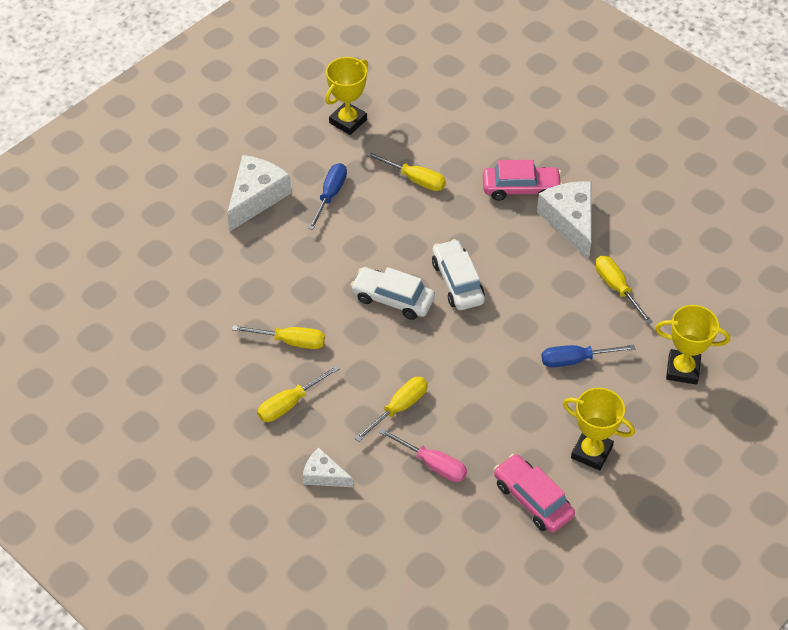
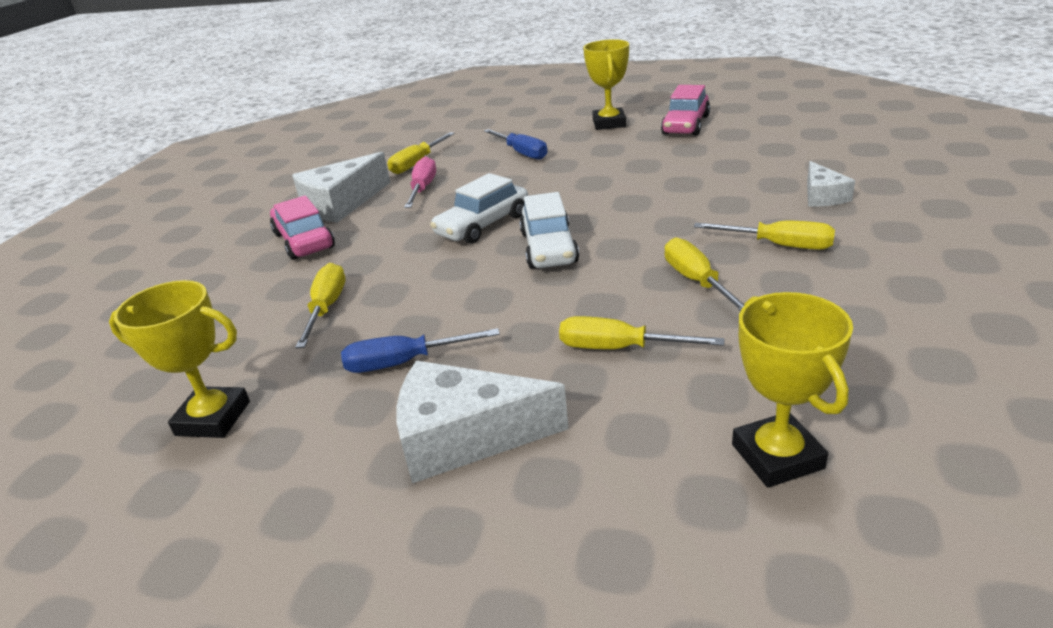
camera: 115 degrees left, 20 degrees down
(399, 408) = (685, 194): yellow screwdriver -> yellow screwdriver (619, 348)
(432, 464) = (719, 162): pink screwdriver -> pink screwdriver (423, 188)
(682, 369) = (485, 123): yellow trophy -> yellow trophy (777, 456)

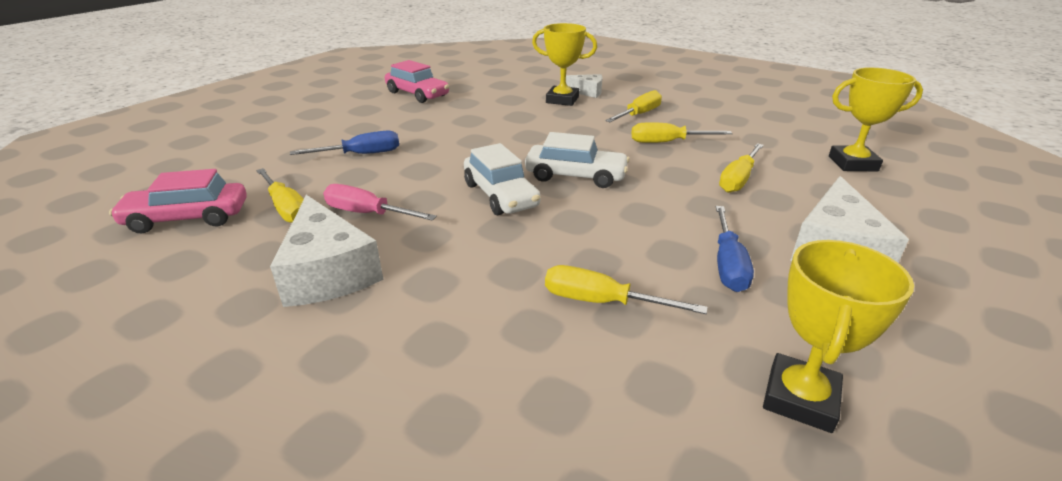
camera: 75 degrees left, 0 degrees up
(304, 241) = (407, 309): pink car -> pink car (188, 218)
(609, 123) = (362, 113): yellow trophy -> yellow trophy (562, 100)

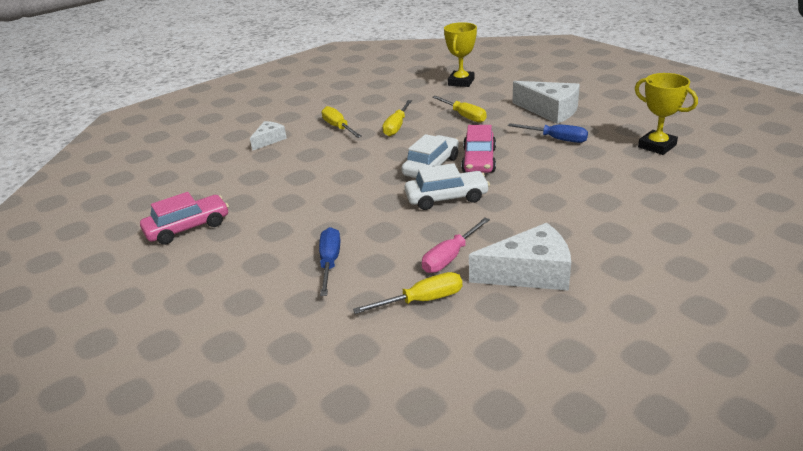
camera: 70 degrees left, 0 degrees up
(188, 218) = (416, 360): pink car -> pink car (479, 160)
(562, 100) = (278, 153): yellow trophy -> none
(601, 302) = (583, 179): yellow screwdriver -> none

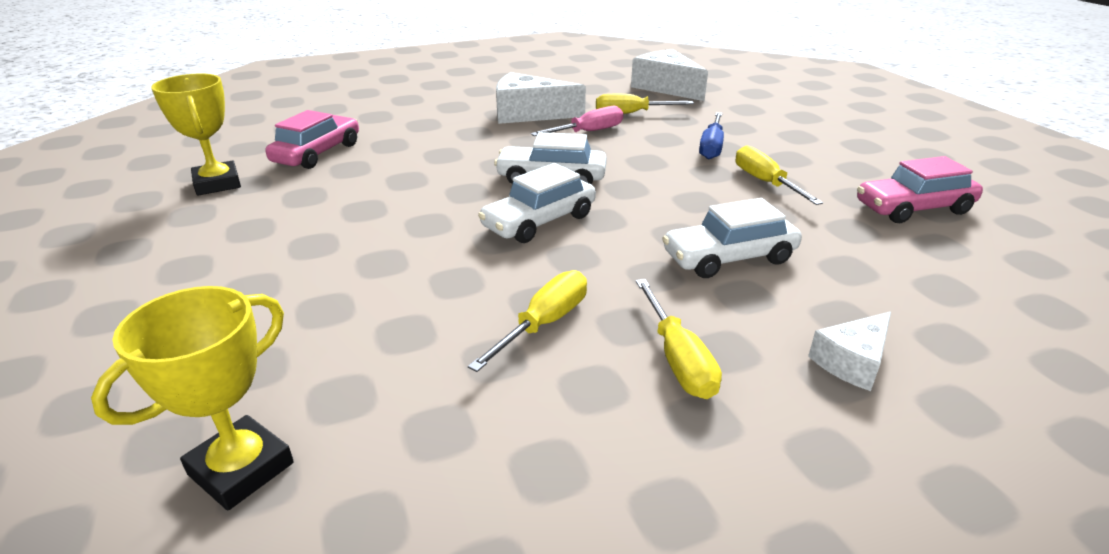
camera: 165 degrees left, 0 degrees up
(317, 169) = (729, 258): none -> white car
(464, 116) = (386, 315): yellow screwdriver -> yellow screwdriver (765, 182)
(479, 160) = (463, 215): pink car -> pink car (317, 153)
(550, 111) = (224, 282): white cheese -> white cheese (666, 87)
(556, 139) = (313, 223): blue screwdriver -> none

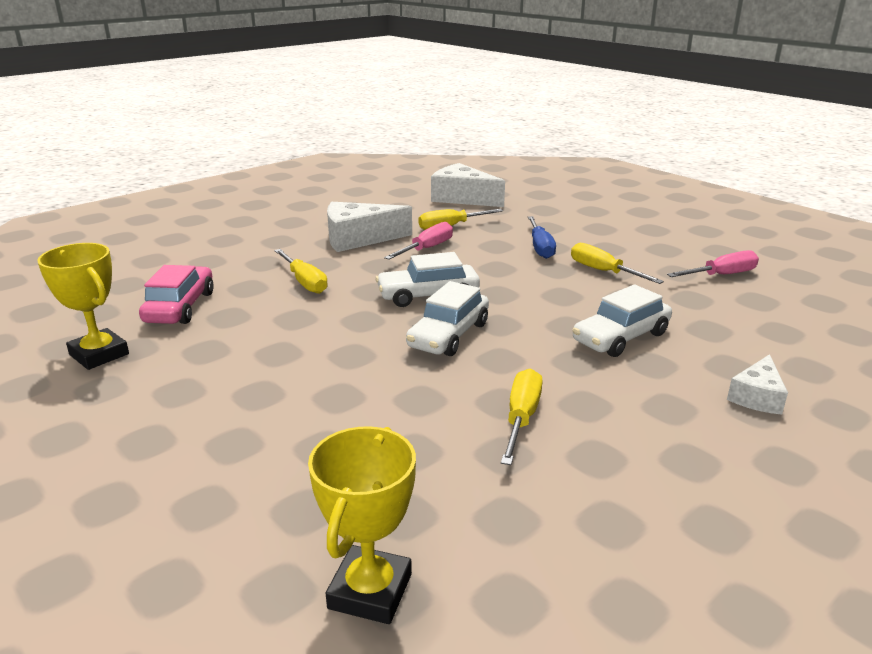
camera: 20 degrees left, 5 degrees down
(678, 359) = (641, 422): yellow screwdriver -> yellow screwdriver (304, 282)
(913, 208) = (721, 275): pink car -> pink screwdriver

